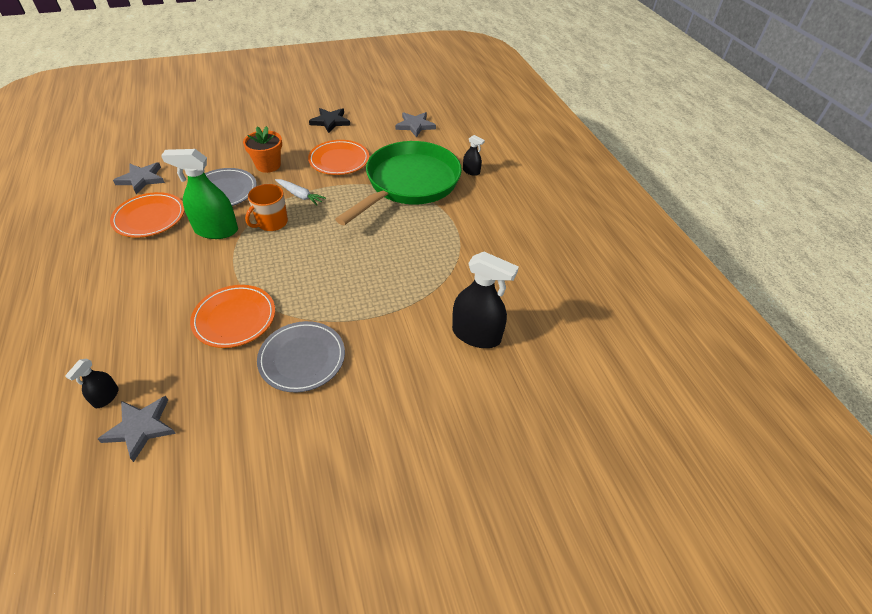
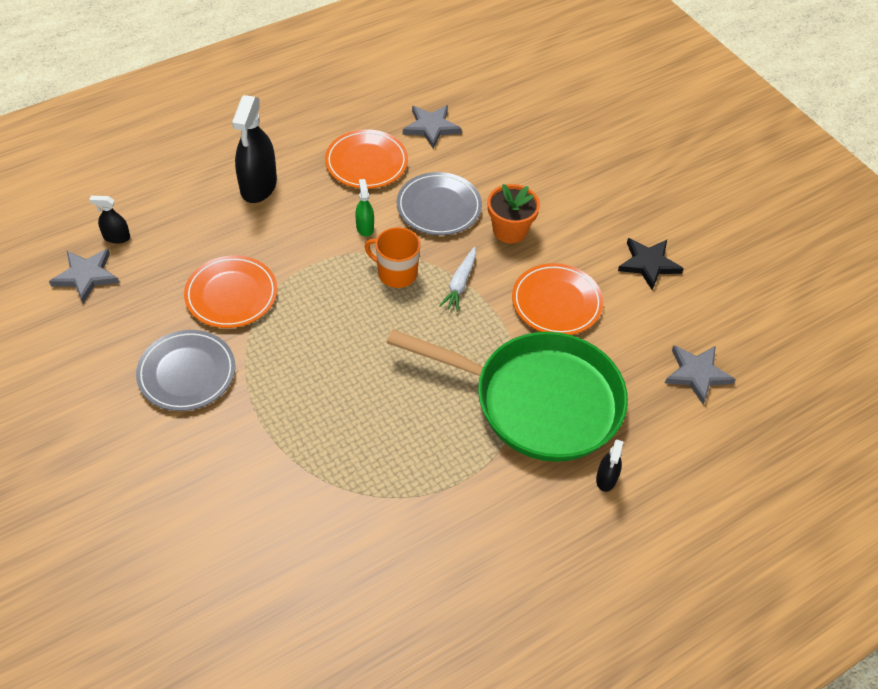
camera: 75 degrees right, 5 degrees up
(216, 230) = (365, 227): green spray bottle -> green spray bottle, size x0.49
(476, 334) = (256, 545): black spray bottle -> black spray bottle (258, 186)

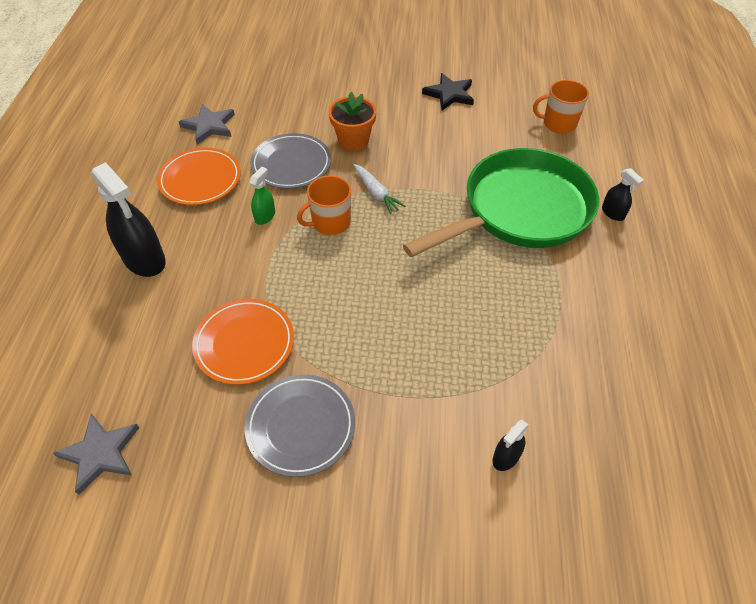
camera: 50 degrees left, 0 degrees up
(116, 237) = (81, 400): black spray bottle -> black spray bottle (506, 457)
(365, 227) = (265, 216): green spray bottle -> green spray bottle turned 90 degrees clockwise
(556, 302) = (441, 153): orange plate -> none
(697, 374) = (558, 124): grey star -> orange mug

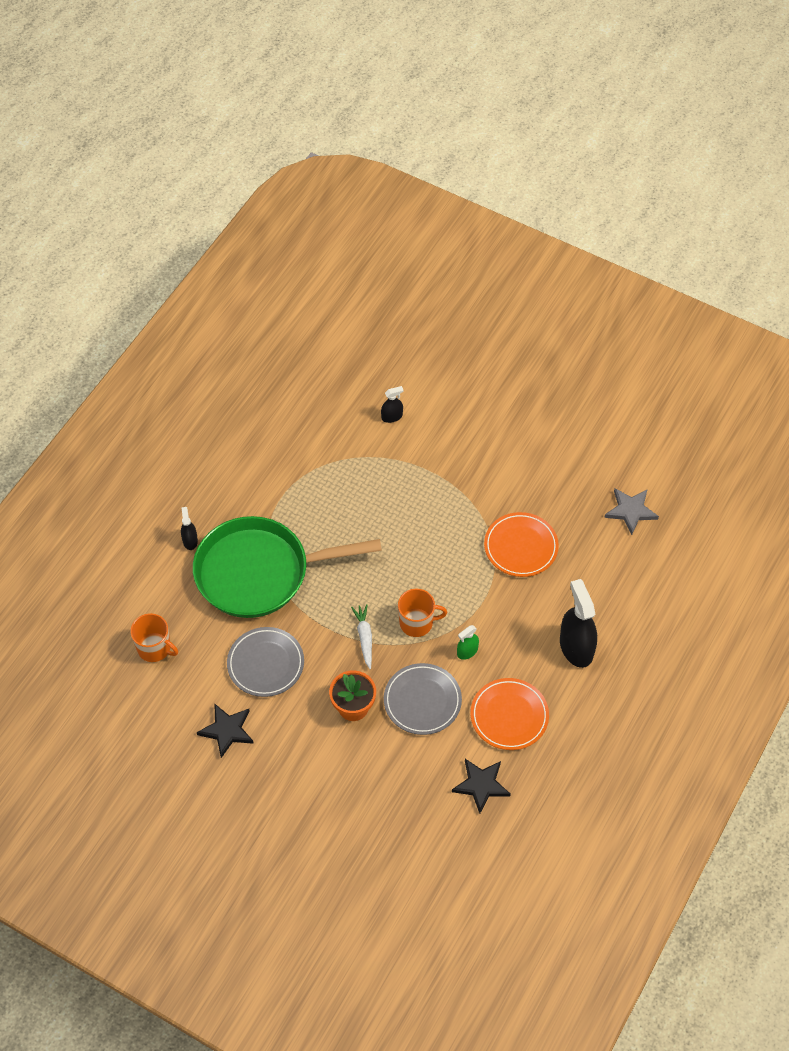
camera: 155 degrees left, 5 degrees up
(209, 126) = (481, 785): grey star -> black star
(301, 426) = (504, 479): grey plate -> grey plate (265, 664)

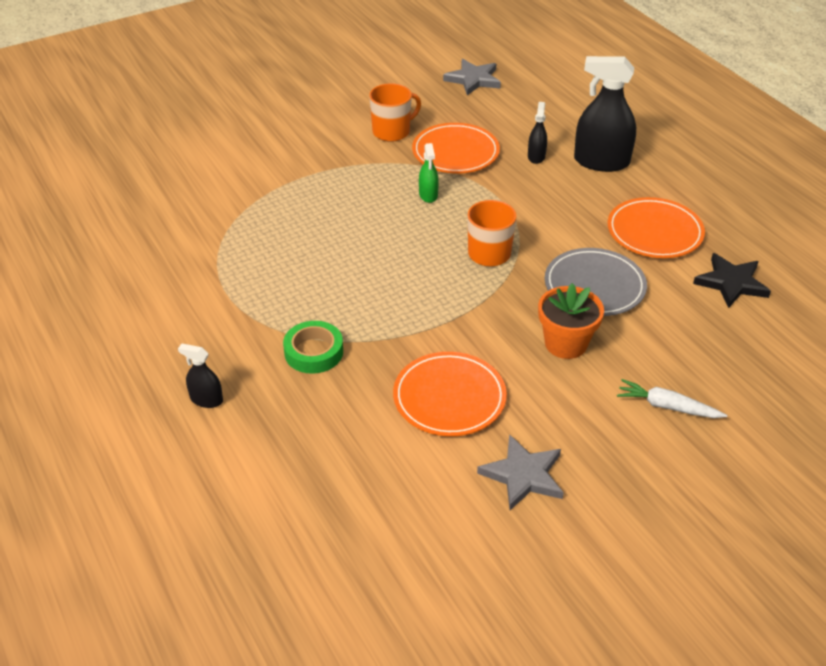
camera: 60 degrees left, 15 degrees down
(155, 648) = (338, 503): orange mug -> orange mug (392, 131)
(227, 730) = (523, 475): black star -> grey star
(260, 572) = (314, 352): green pan -> green tape
(265, 664) = (449, 398): grey plate -> orange plate
(364, 638) = (478, 299): white carrot -> white carrot (667, 406)
(392, 417) = (213, 175): black spray bottle -> black spray bottle (536, 156)
(467, 651) = (554, 231): green spray bottle -> green spray bottle (428, 195)

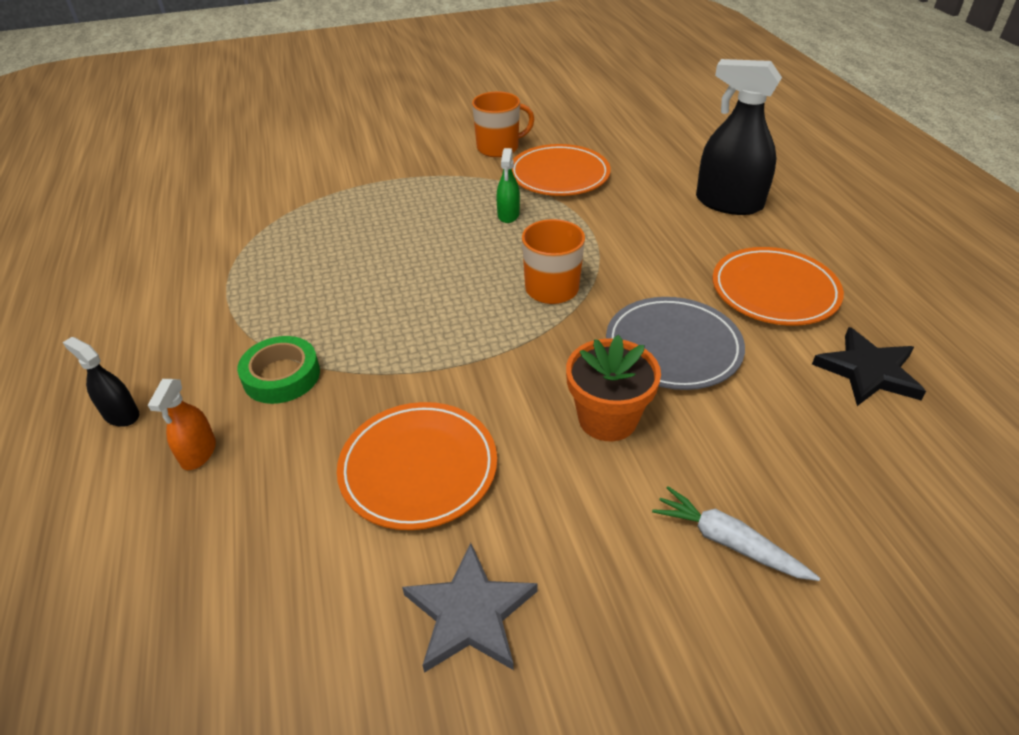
camera: 15 degrees right, 0 degrees up
(284, 415) = (198, 453): none -> orange spray bottle
(473, 79) = (609, 108): grey star -> none
(536, 156) = (651, 189): black spray bottle -> none

